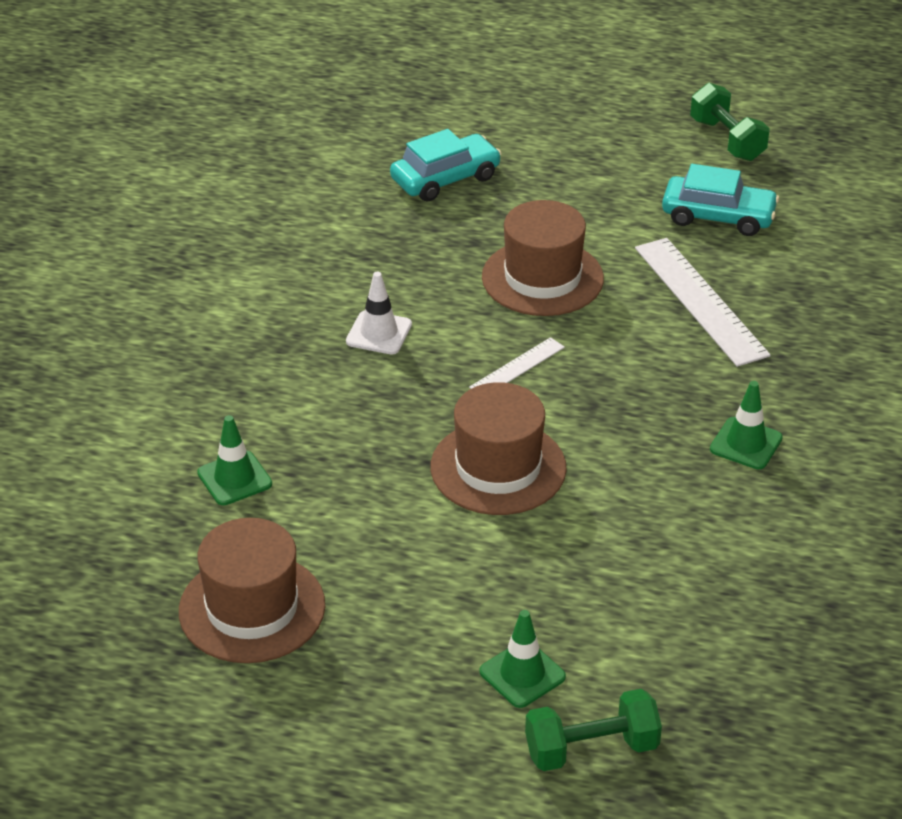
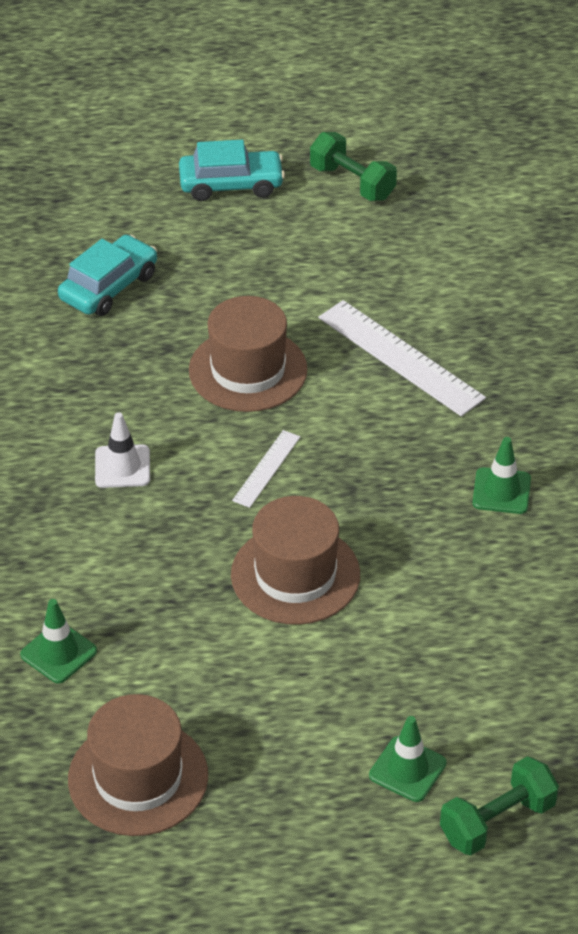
camera: 20 degrees left, 5 degrees up
(718, 216) = (379, 266): turquoise car -> turquoise car (231, 184)

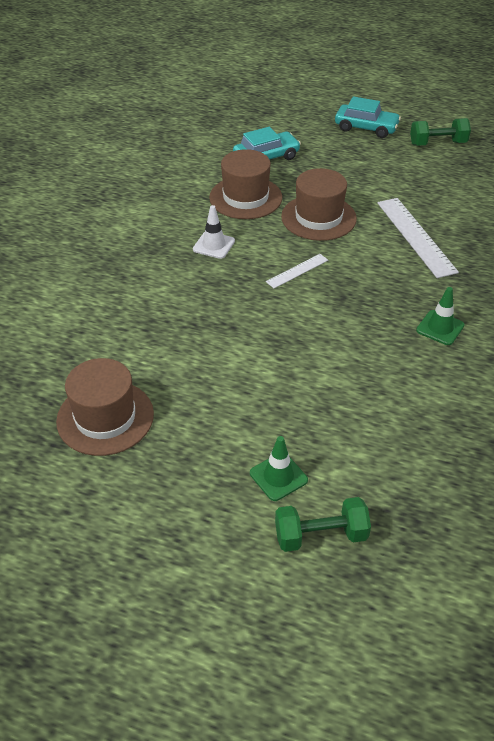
camera: 25 degrees right, 0 degrees up
(58, 653) = (109, 330): green traffic cone -> none
(295, 575) = (278, 334): brown hat -> brown hat (245, 197)
(352, 182) = (437, 143): green dumbbell -> green dumbbell turned 75 degrees counterclockwise

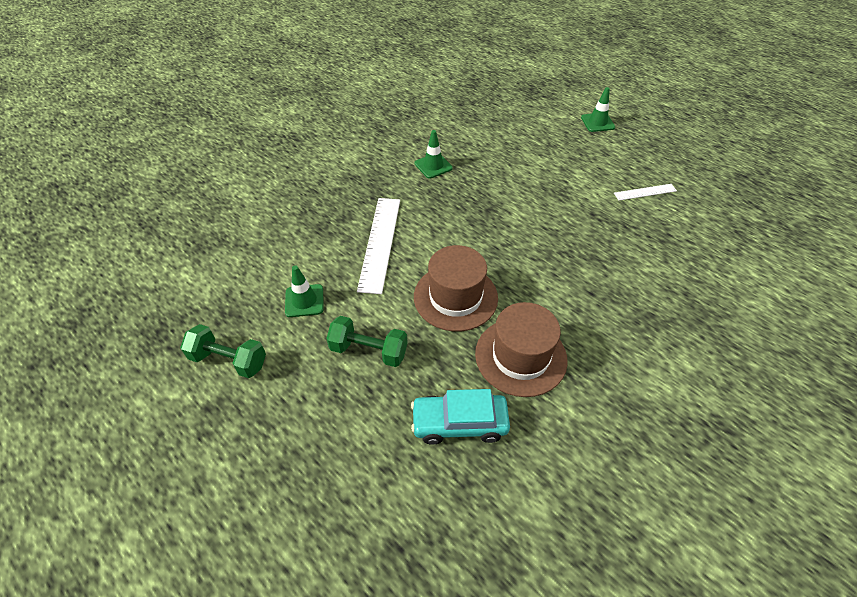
camera: 155 degrees left, 5 degrees up
(105, 417) = (707, 181): brown hat -> none
(214, 245) = (582, 300): white traffic cone -> none
(297, 271) = (513, 244): white ruler -> white ruler (645, 192)
(320, 535) = (585, 96): green dumbbell -> green dumbbell (369, 351)
(366, 128) = (284, 432): turquoise car -> none
(429, 183) = (304, 301): none -> green traffic cone

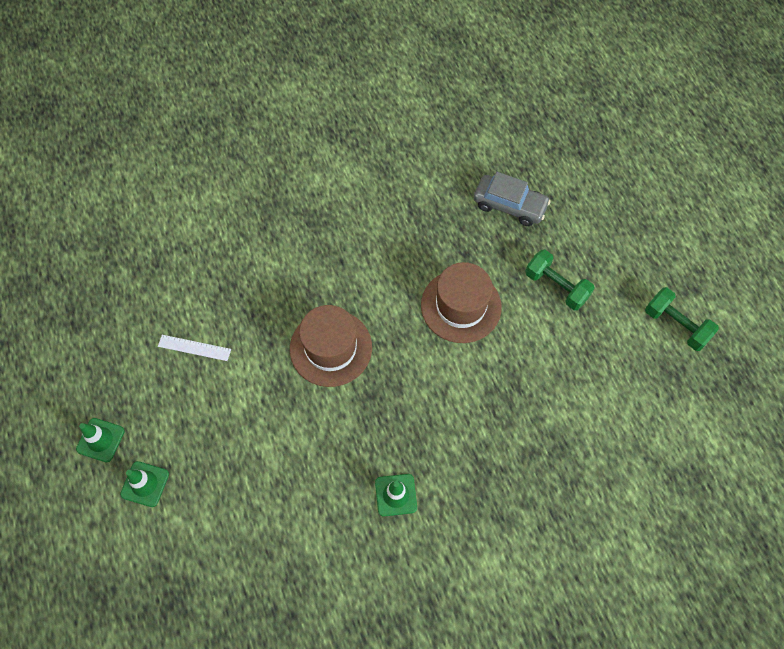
camera: 155 degrees left, 15 degrees up
(304, 301) = (599, 359): green traffic cone -> green traffic cone (100, 440)
(380, 243) = (505, 399): white ruler -> none
(459, 423) = (509, 205): turquoise car -> grey car
(520, 356) = (437, 233): brown hat -> brown hat (331, 348)

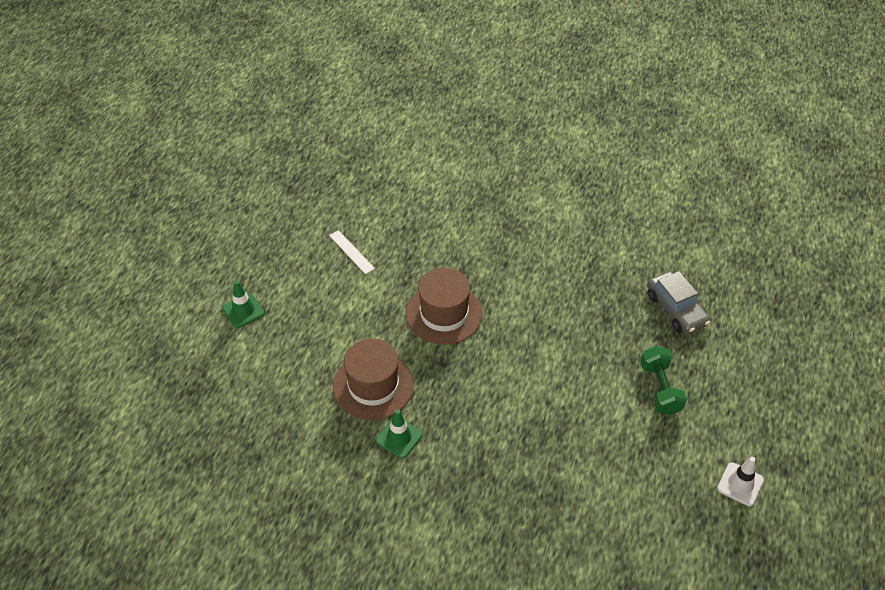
camera: 40 degrees right, 15 degrees down
(100, 440) = (241, 266): green traffic cone -> none
(461, 306) = (568, 351): brown hat -> brown hat (373, 385)
(675, 325) = (740, 484): green dumbbell -> white traffic cone

